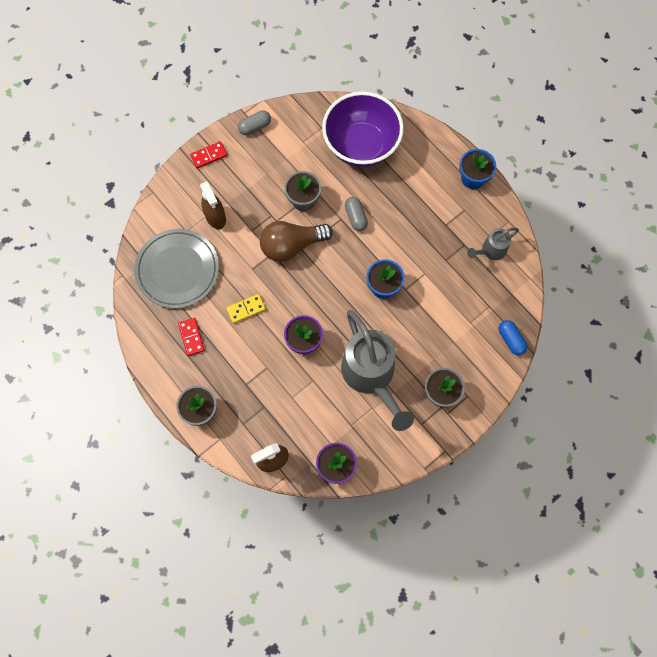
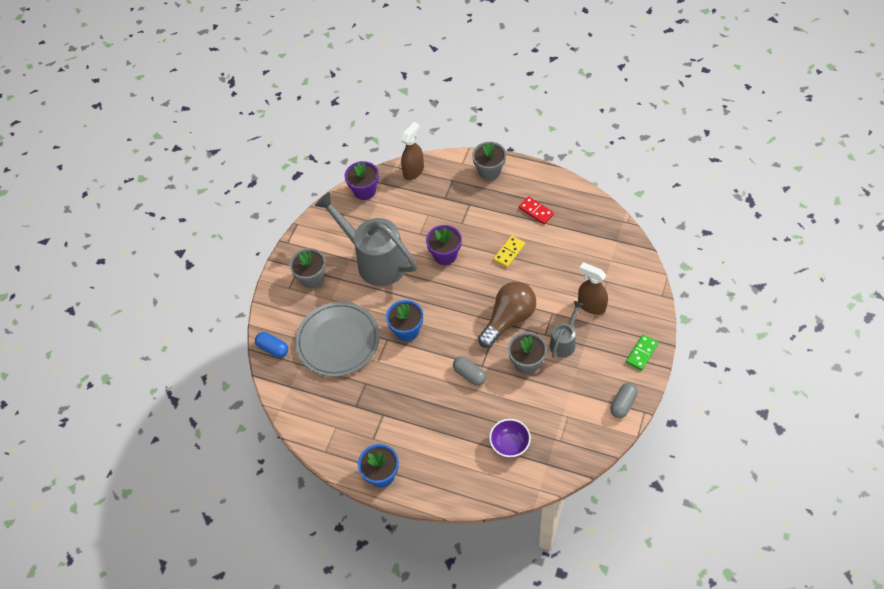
camera: 155 degrees right, 15 degrees down
(177, 270) = (587, 249): grey plate -> grey plate (338, 341)
(209, 155) = (642, 353): red domino -> green domino
(361, 145) = (510, 445): purple bowl -> purple bowl, size x0.46
(491, 250) = (328, 414): grey watering can -> grey watering can (564, 342)

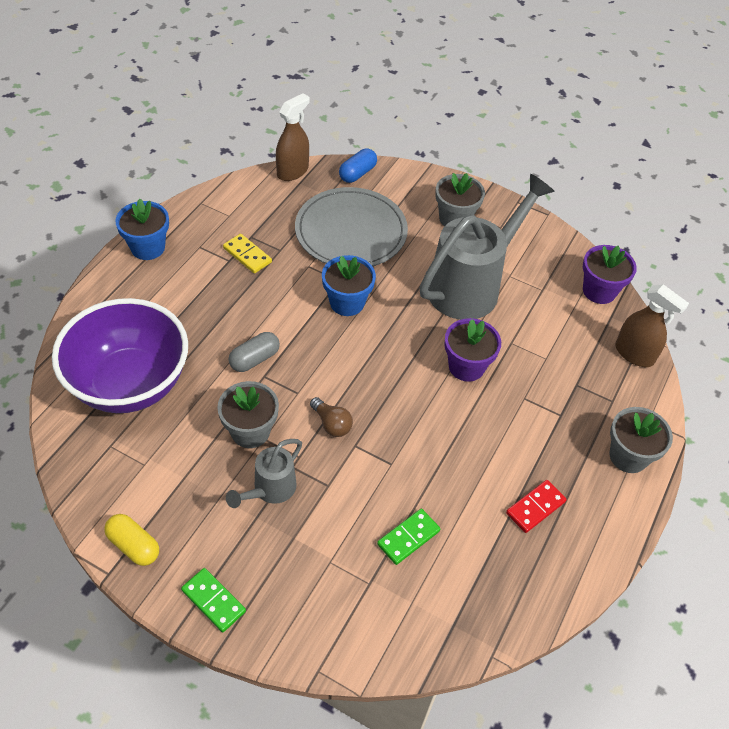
camera: 90 degrees right, 5 degrees down
(508, 319) = (332, 424): brown light bulb -> brown light bulb, size x0.47
(509, 252) = (456, 450): yellow domino -> yellow domino (247, 255)
(510, 445) = (130, 384): purple bowl -> purple bowl, size x2.17
(564, 342) = (270, 489): grey watering can -> grey watering can turned 90 degrees clockwise
(573, 267) = (408, 537): none -> green domino
(591, 305) = (326, 546): brown spray bottle -> brown spray bottle (293, 171)
(623, 404) = (134, 545): grey capsule -> yellow capsule

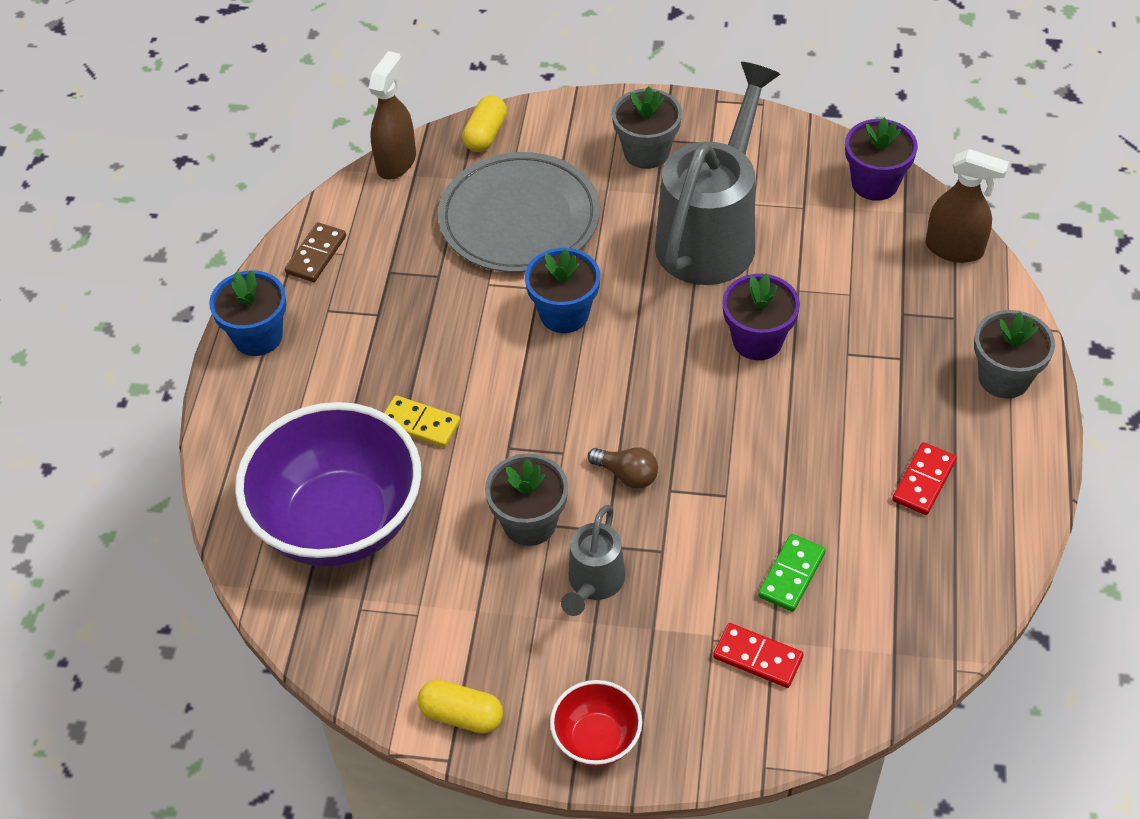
camera: 15 degrees left, 0 degrees up
(212, 210) = (316, 255): none -> brown domino
(213, 601) = (596, 739): green domino -> red bowl
(247, 255) = (399, 298): yellow domino -> yellow domino (420, 424)
(254, 359) = (484, 431): grey capsule -> none
(354, 588) = (758, 657): none -> red domino
(357, 173) = (485, 134): blue capsule -> yellow capsule

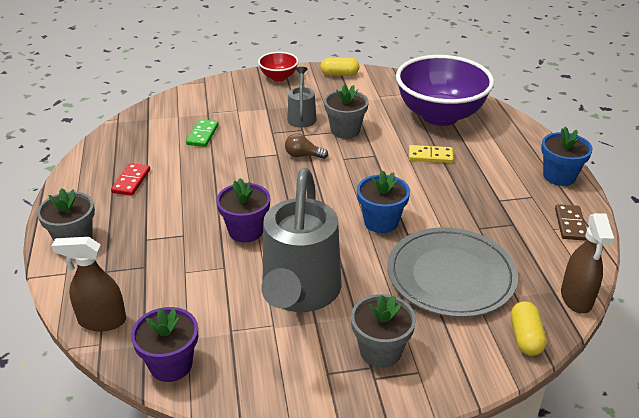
camera: 160 degrees right, 15 degrees down
(758, 657) = (214, 108): red domino -> none

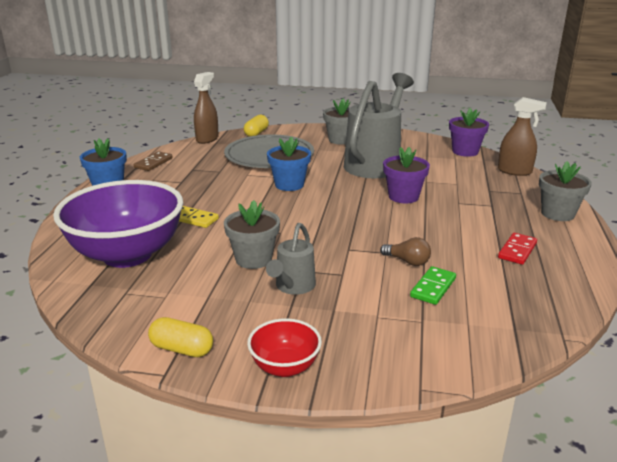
camera: 160 degrees left, 10 degrees down
(303, 155) = (321, 242): brown light bulb -> brown light bulb (407, 261)

